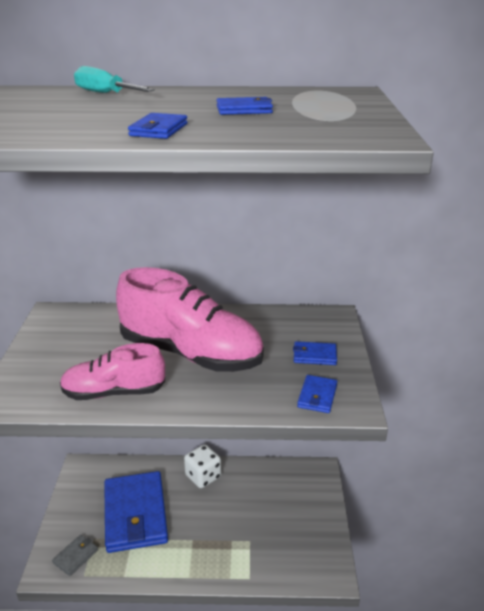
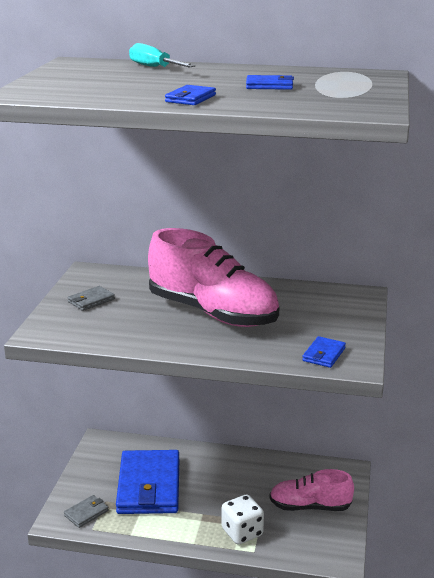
camera: 10 degrees right, 5 degrees down
(58, 351) = (91, 301): none -> grey wallet
(114, 393) = (136, 335): pink shoe -> pink shoe (310, 507)
(203, 476) = (223, 462): white dice -> white dice (242, 532)
(314, 355) = (331, 324): blue wallet -> none

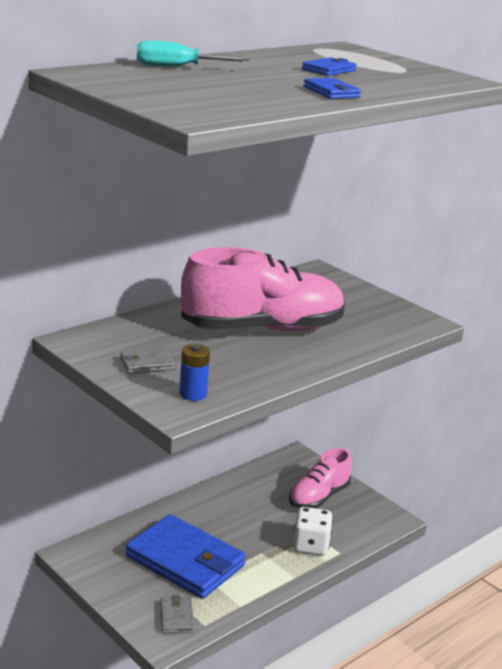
camera: 55 degrees left, 0 degrees up
(71, 328) = (193, 394): none -> blue battery
(91, 301) = (147, 364): grey wallet -> grey wallet turned 75 degrees clockwise
(324, 354) = (397, 324): blue wallet -> none

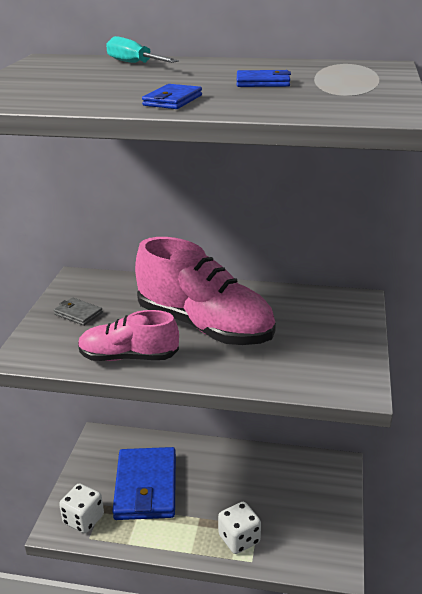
camera: 55 degrees right, 5 degrees up
(176, 617) = (83, 519): grey wallet -> white dice
(193, 394) = (55, 349): blue battery -> none
(318, 497) = (305, 507): pink shoe -> pink shoe (129, 357)

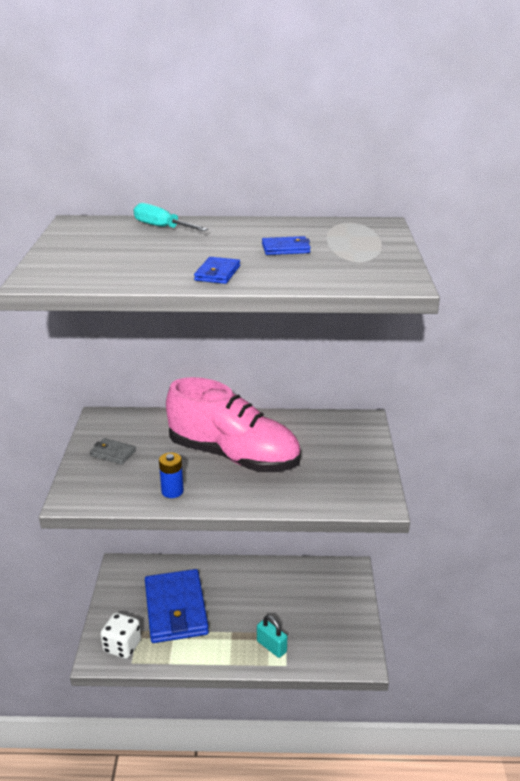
camera: 10 degrees left, 0 degrees up
(129, 357) = (172, 491): pink shoe -> blue battery
(239, 539) = (271, 646): white dice -> turquoise padlock

